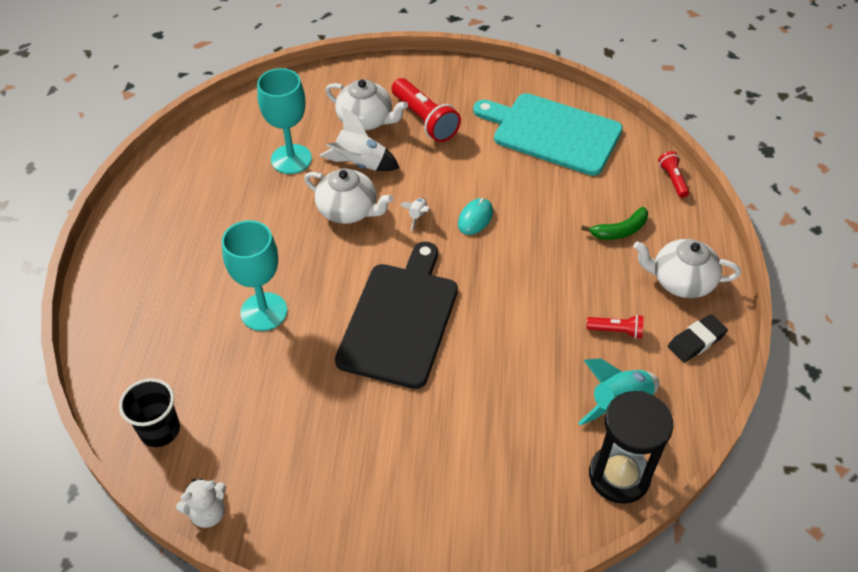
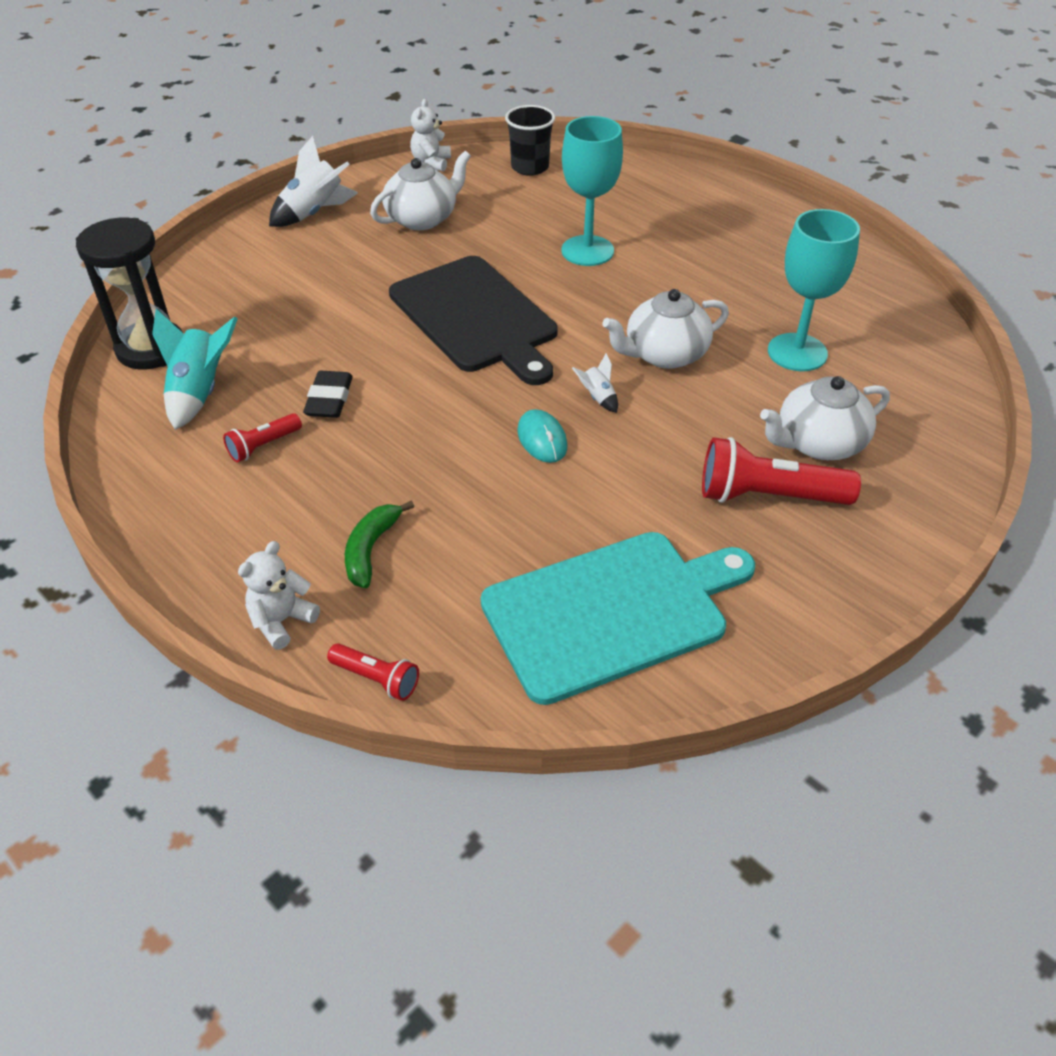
camera: 130 degrees right, 5 degrees down
(360, 164) = (734, 398): white rocket -> white rocket (314, 213)
(681, 281) = (238, 546): white teapot -> white teapot (422, 218)
(691, 230) = (282, 621): none -> white teddy bear
(696, 341) = (165, 497): black eraser -> black eraser (329, 399)

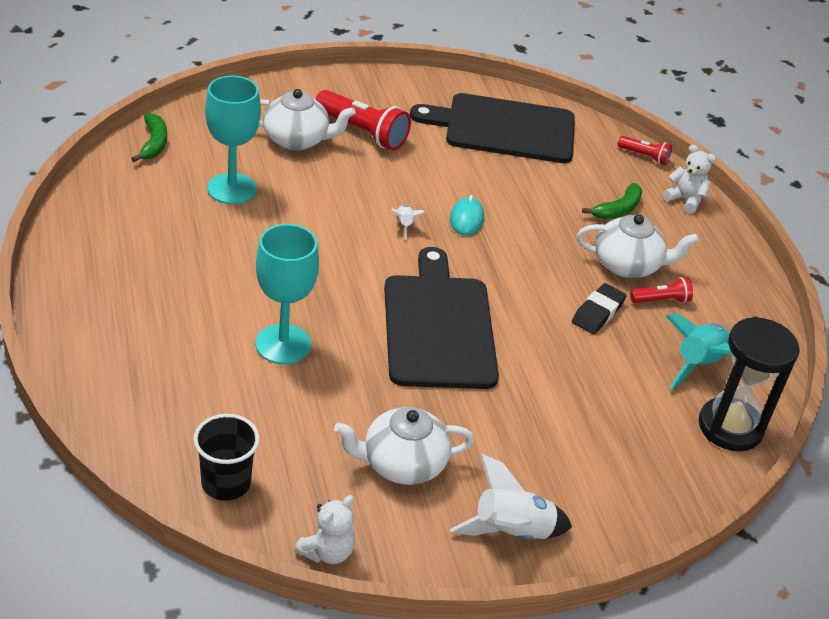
camera: 155 degrees left, 5 degrees down
(282, 621) = (685, 200): white teddy bear -> white teddy bear turned 120 degrees counterclockwise
(377, 679) = (644, 156): red flashlight -> red flashlight turned 150 degrees clockwise
(611, 612) = (504, 128): turquoise cutting board -> black cutting board
(664, 354) = (325, 230): white teapot -> white teapot (628, 265)
(931, 361) = (153, 143): none -> green banana

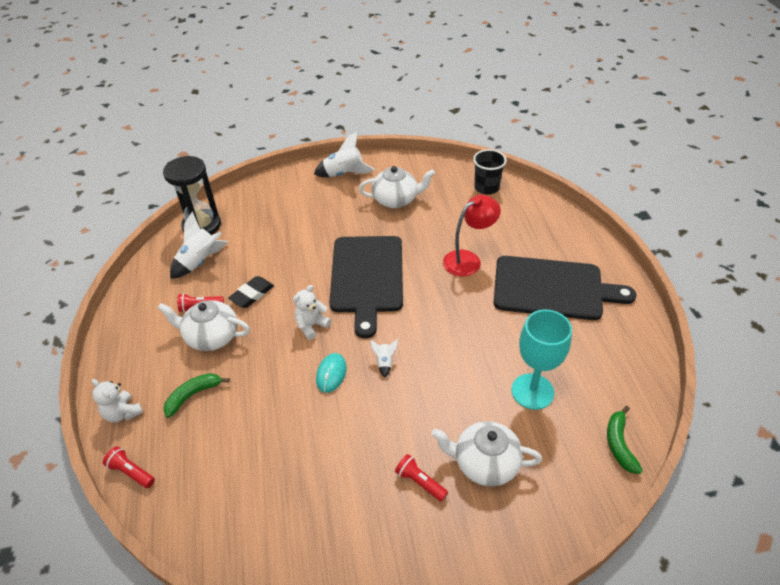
camera: 170 degrees left, 5 degrees up
(283, 344) = (468, 260): turquoise goblet -> red lamp
(327, 552) = (433, 164): white teddy bear -> white teddy bear (311, 325)
(363, 132) = (419, 482): red flashlight -> red flashlight, size x0.54
(504, 128) = (268, 504): black cutting board -> black cutting board (552, 288)
(697, 364) = (200, 262): turquoise rocket -> white rocket

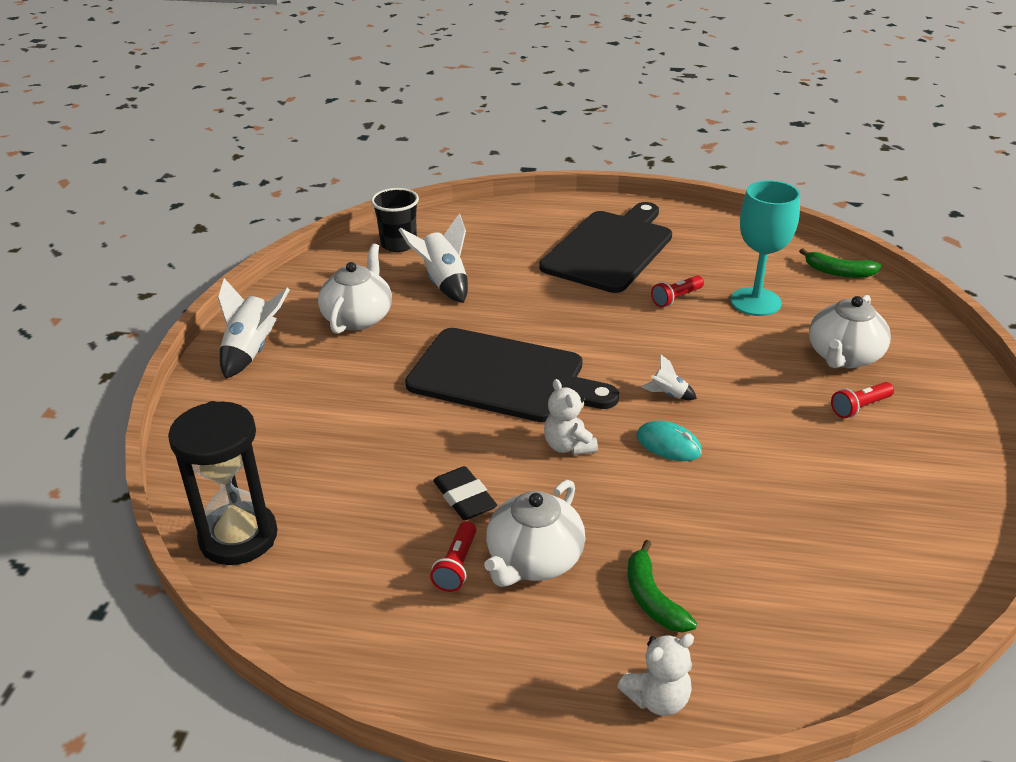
camera: 70 degrees left, 10 degrees down
(131, 472) = (785, 695): red flashlight -> red flashlight (676, 298)
(200, 262) = (339, 552): white rocket -> white rocket (443, 283)
(468, 260) = (524, 290): red lamp -> none

